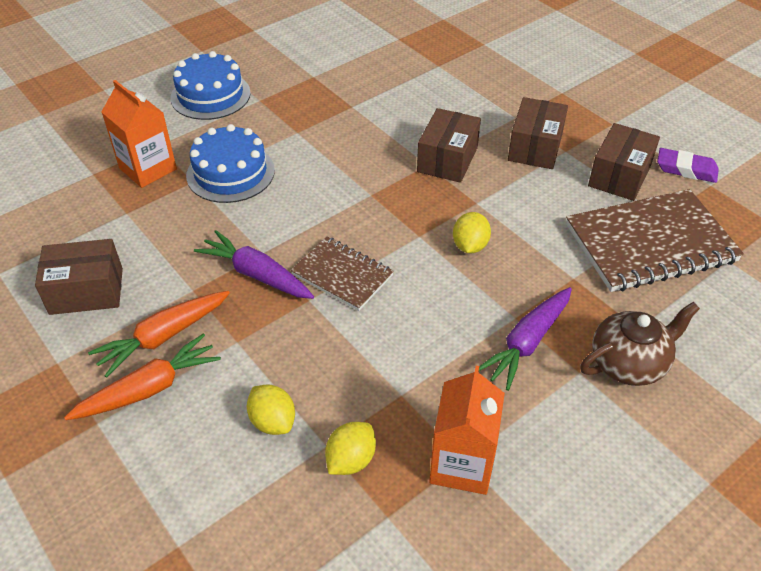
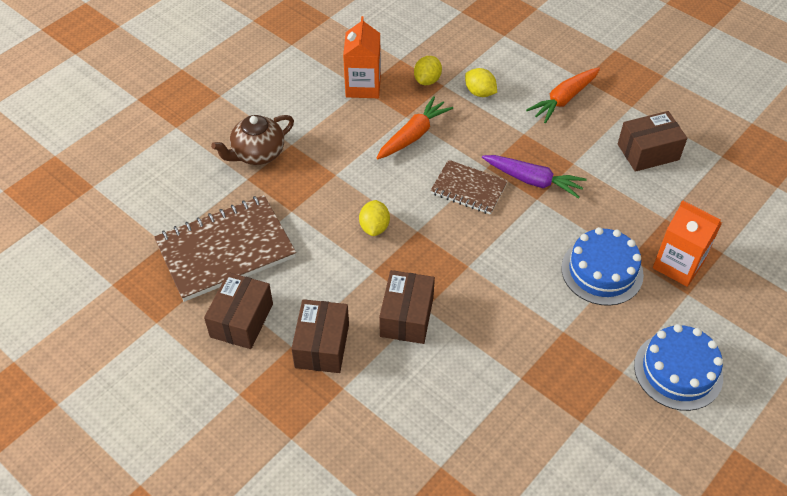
camera: 170 degrees right, 5 degrees up
(163, 337) = (574, 129): orange carrot -> orange carrot (413, 135)
(527, 343) = (326, 158): purple carrot -> none
(686, 169) = (175, 338): purple eraser -> none

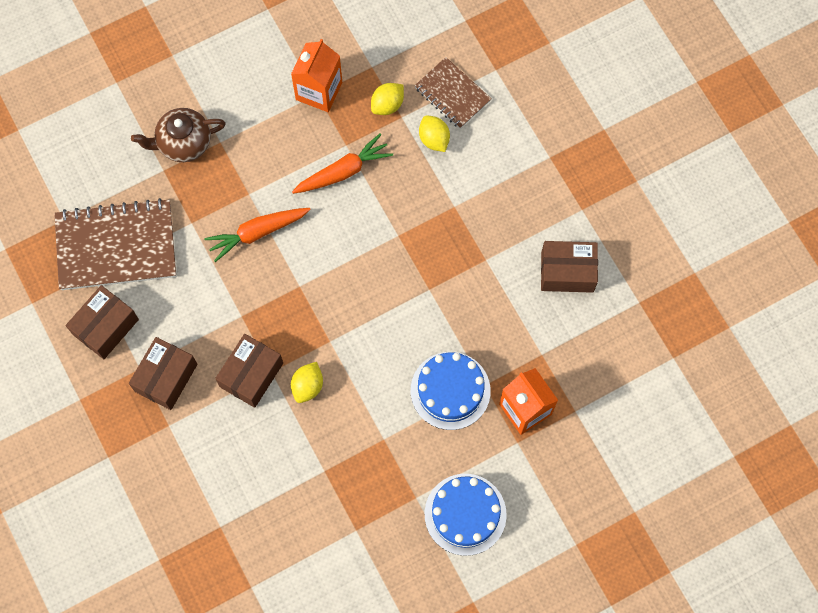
camera: 20 degrees right, 20 degrees up
(374, 227) = (261, 268): yellow lemon -> yellow lemon (308, 386)
(468, 189) = (369, 255): brown notebook -> brown notebook (452, 94)
(533, 180) = (436, 267): purple carrot -> none
(564, 99) = (516, 177): orange carrot -> orange carrot (257, 233)

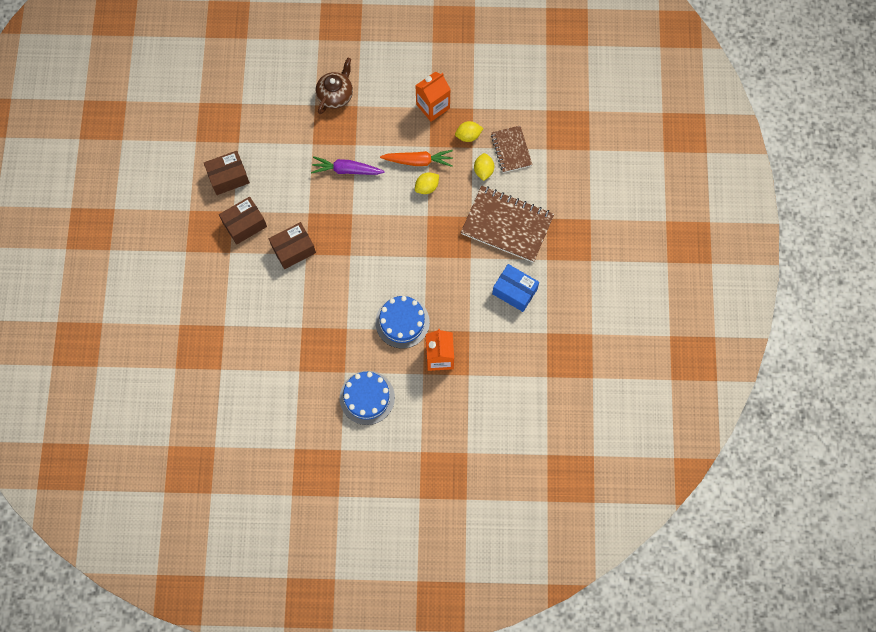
camera: 30 degrees right, 0 degrees up
(116, 246) = (262, 134): brown notebook -> brown notebook (507, 225)
(183, 143) = (335, 95): brown teapot -> brown teapot turned 105 degrees clockwise
(257, 233) = (346, 170): orange carrot -> purple carrot
(308, 386) = (321, 274): yellow lemon -> yellow lemon (427, 187)
(567, 272) = (514, 291): brown box -> blue box

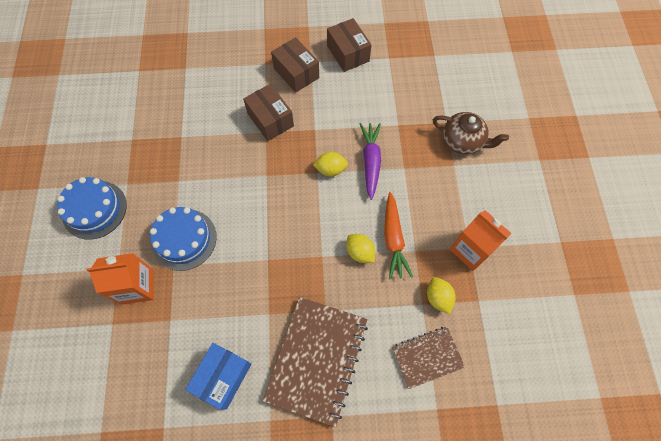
camera: 85 degrees right, 5 degrees down
(483, 170) = (391, 321): yellow lemon -> yellow lemon (330, 169)

